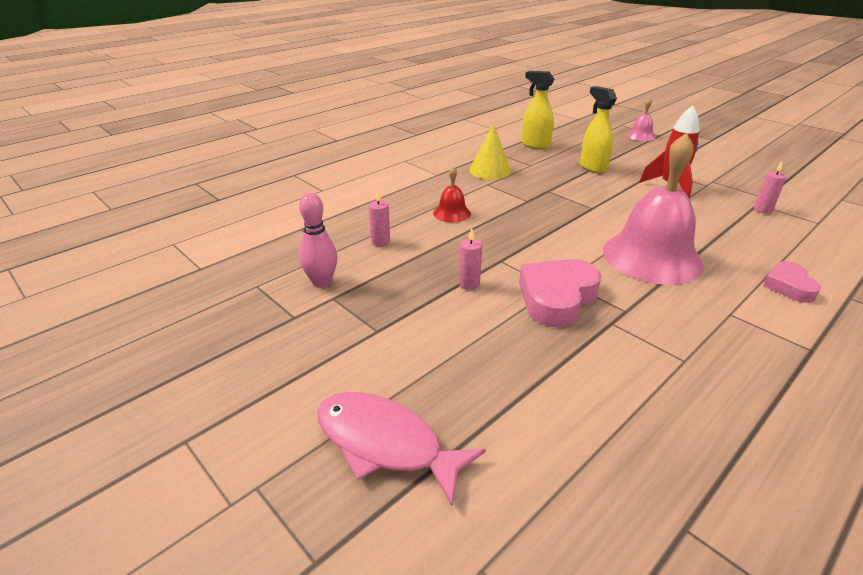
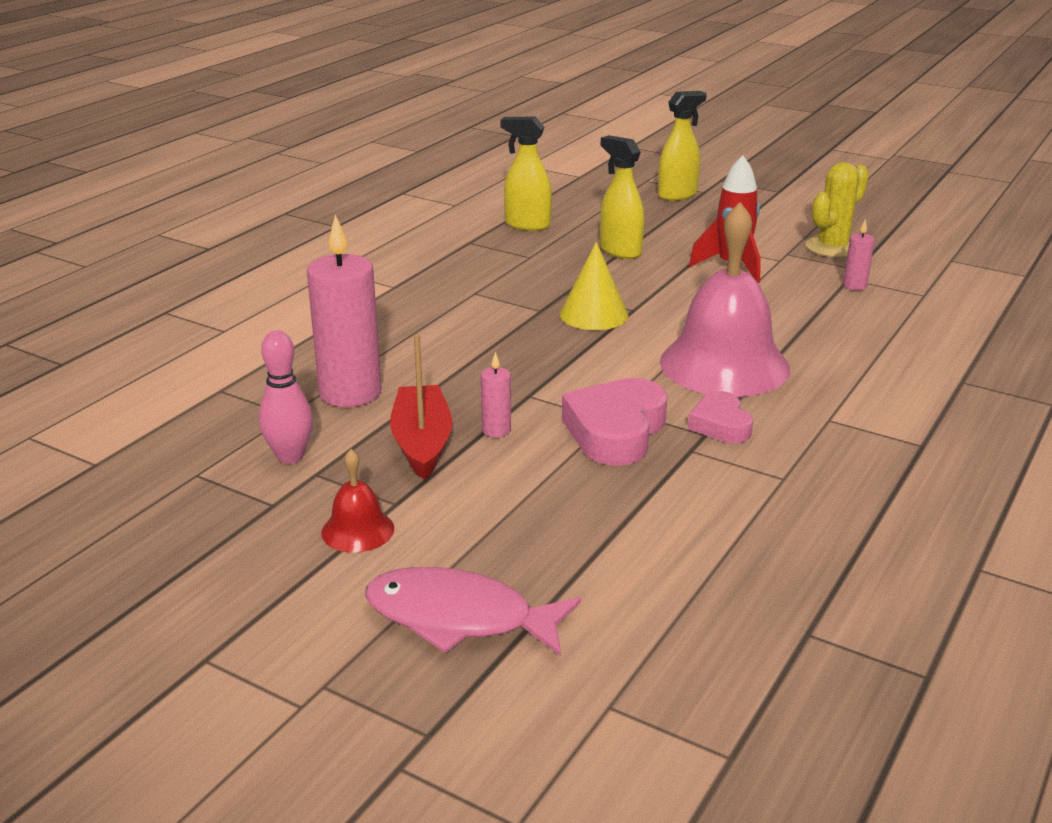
camera: 15 degrees left, 5 degrees down
(380, 242) = (350, 393): pink candle -> pink candle, size x2.24
(413, 286) = (422, 443): none -> red boat
(452, 213) = (438, 340): red bell -> red bell (358, 530)
(490, 170) = (472, 272): yellow cone -> yellow cone (593, 314)
(640, 136) = (677, 195): pink bell -> yellow spray bottle
(748, 180) = (833, 247): none -> yellow cactus
(788, 286) = (892, 378): pink heart -> pink heart (720, 425)

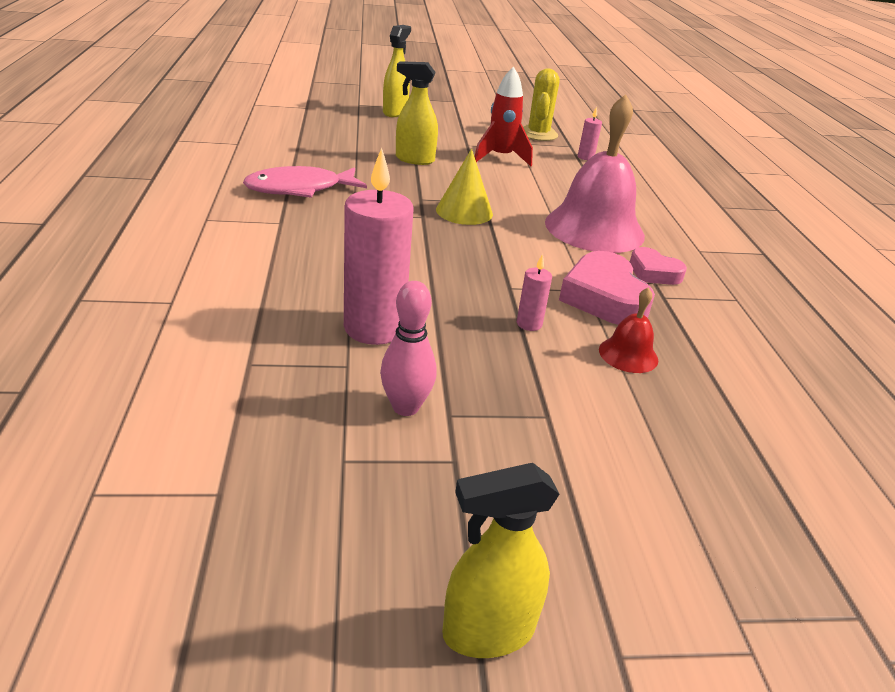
camera: 40 degrees left, 5 degrees up
(358, 530) = (555, 454): red bell -> red bell (628, 354)
(422, 443) = (492, 354): red boat -> none
(459, 618) = (731, 498): pink fish -> pink fish (299, 189)
(527, 225) = (319, 151): yellow spray bottle -> yellow spray bottle (487, 631)

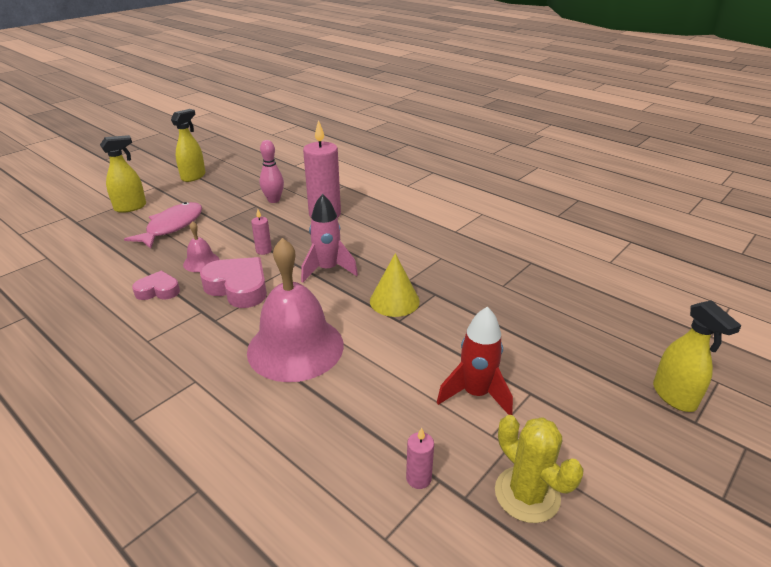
camera: 140 degrees right, 0 degrees up
(299, 189) = (497, 254): pink fish -> pink fish (172, 226)
(414, 159) = (513, 331): yellow spray bottle -> yellow spray bottle (131, 207)
(483, 263) = (327, 270): none -> pink rocket
(628, 354) = (201, 262): red bell -> pink bell
(653, 273) = (220, 328): pink heart -> pink heart (158, 290)

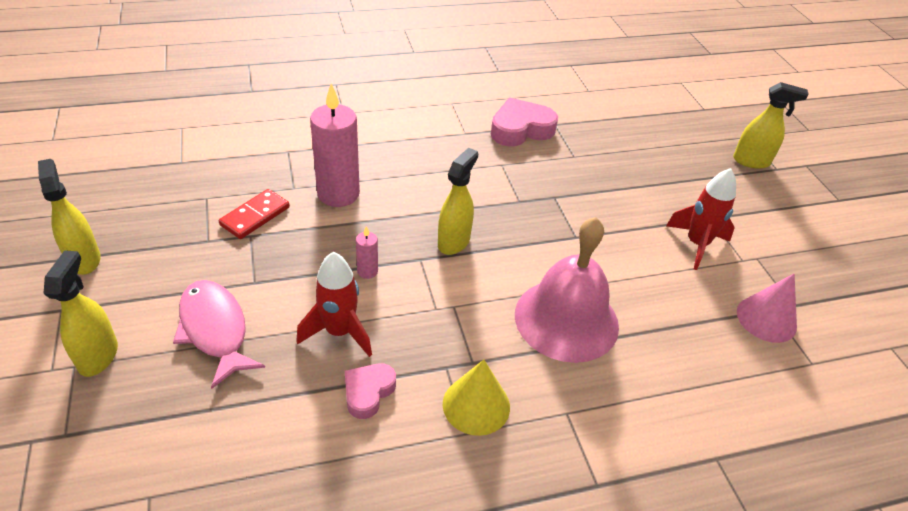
camera: 60 degrees left, 10 degrees up
(201, 262) = (339, 332): pink bell -> red rocket
(238, 287) = (426, 320): pink heart -> pink heart (521, 129)
(274, 200) = (255, 216): pink bowling pin -> red domino
(327, 270) = (454, 242): pink rocket -> yellow spray bottle
(394, 301) = (545, 225): yellow cone -> yellow cone (476, 405)
(418, 478) = (766, 319): pink candle -> pink cone
(527, 494) = (803, 275): yellow cactus -> none

